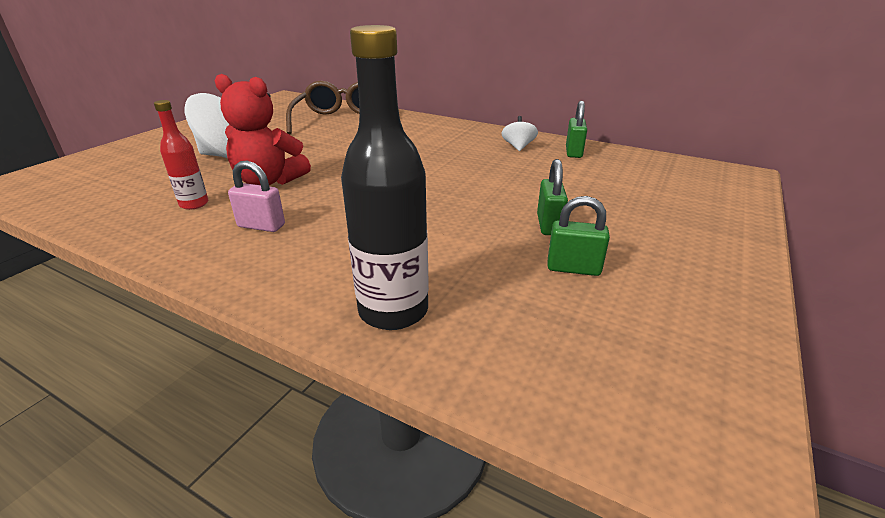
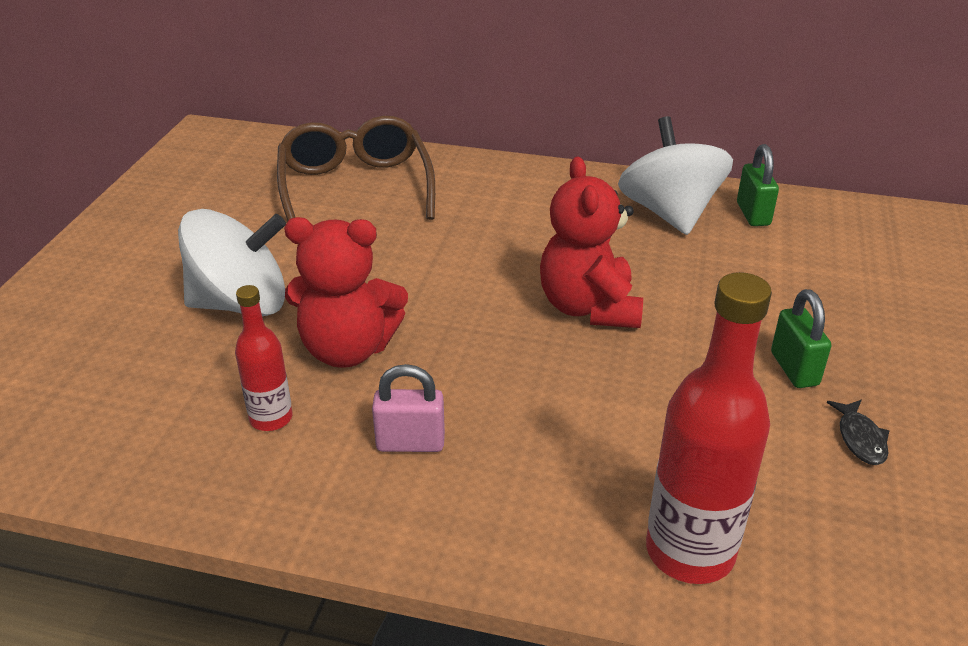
camera: 15 degrees left, 5 degrees up
(393, 310) = (690, 551): black bottle -> red bottle
(431, 180) = (589, 307): none -> red teddy bear
(518, 147) = (669, 213): white spinning top -> white spinning top, size x2.05
(573, 268) = (860, 439): green padlock -> black fish

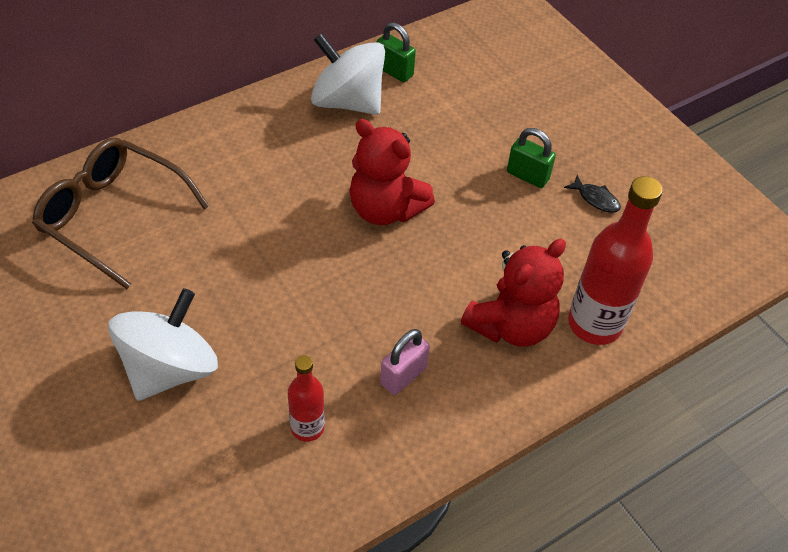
camera: 50 degrees left, 15 degrees up
(348, 349) = (287, 346): red teddy bear -> red teddy bear (511, 325)

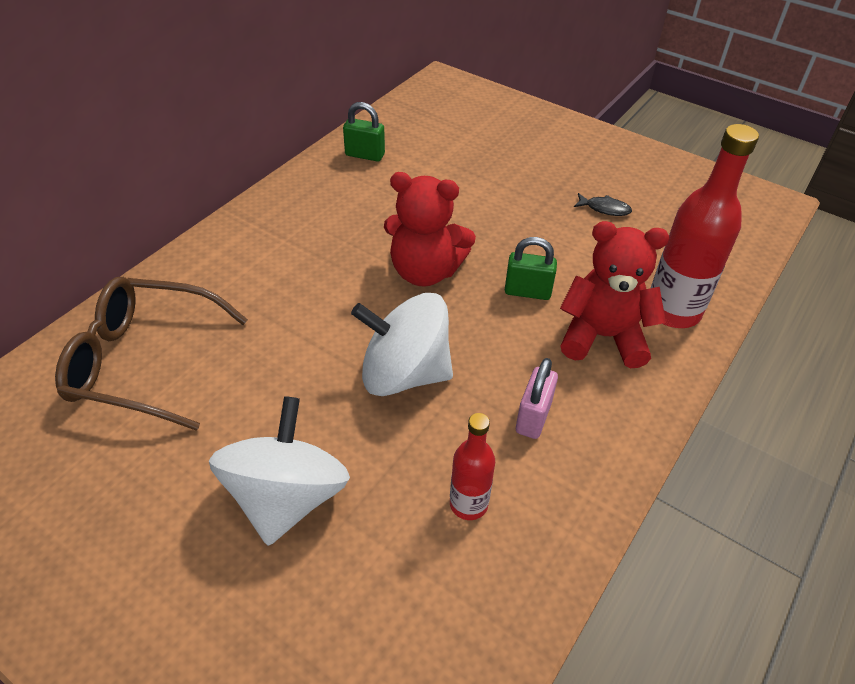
camera: 20 degrees left, 5 degrees down
(347, 101) = (335, 190): white spinning top -> white spinning top (404, 373)
(511, 325) = (603, 337): red teddy bear -> red teddy bear turned 105 degrees counterclockwise
(527, 176) = (535, 207): green padlock -> green padlock (527, 291)

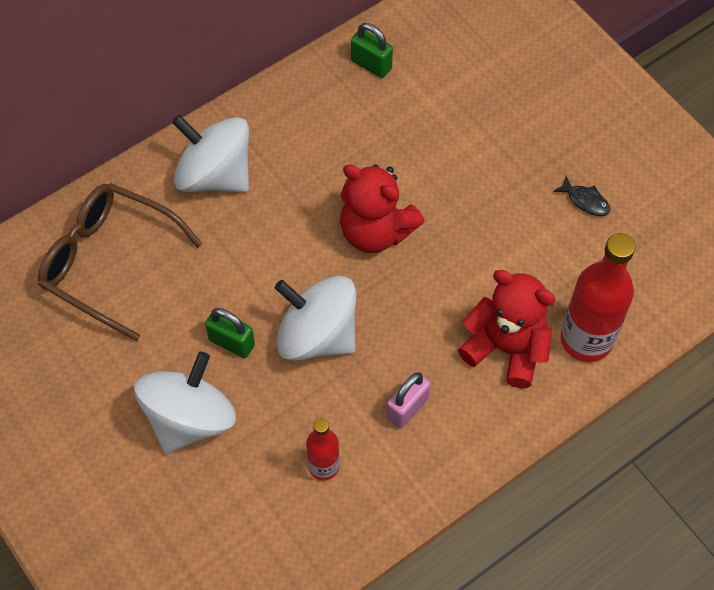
camera: 20 degrees right, 15 degrees up
(242, 261) = (215, 175): none -> white spinning top
(527, 291) = (461, 280): green padlock -> green padlock (232, 342)

